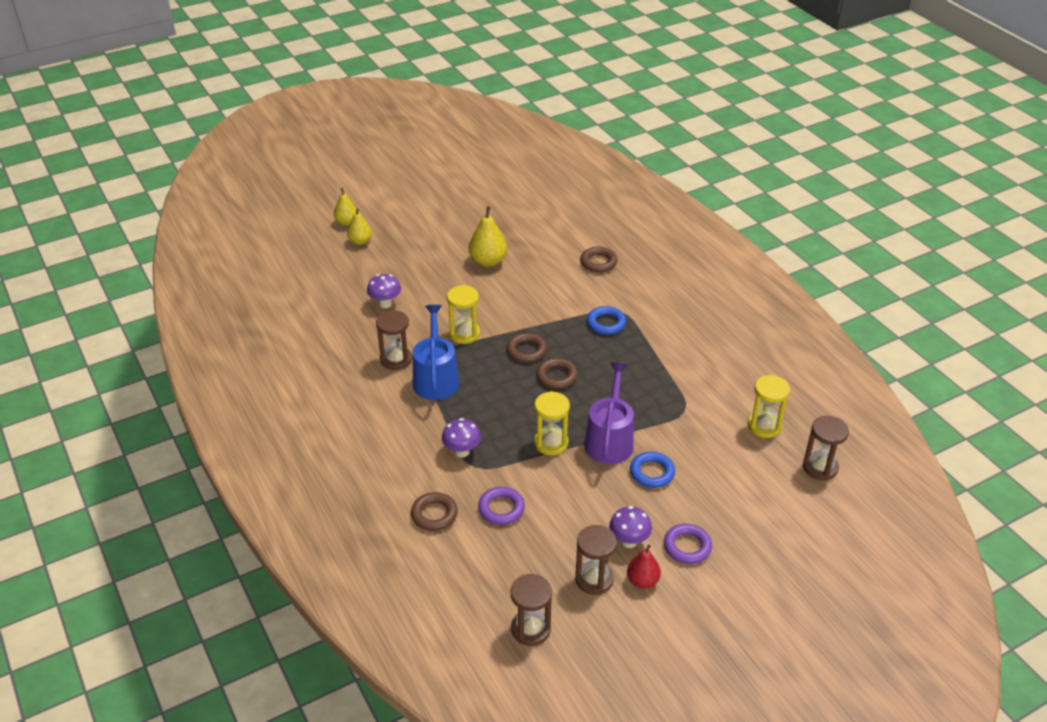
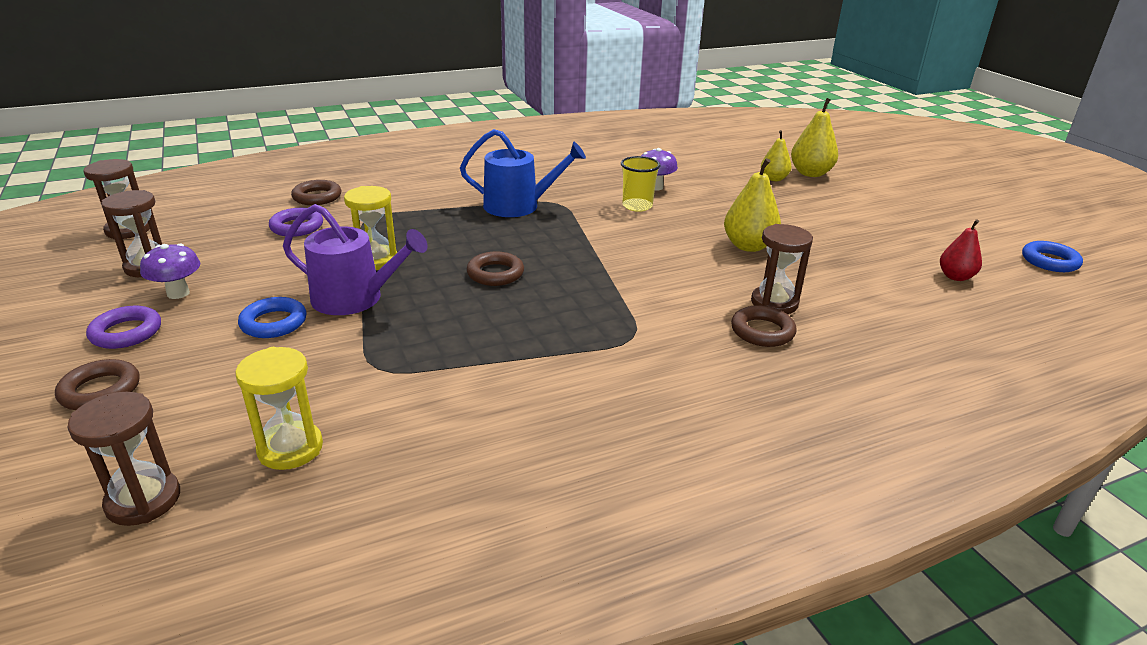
camera: 95 degrees right, 10 degrees down
(346, 222) = (810, 173): yellow pear -> yellow pear, size x1.54
(396, 359) = (556, 189): brown hourglass -> brown hourglass (774, 303)
(426, 313) = (637, 206): none -> yellow cup
(462, 451) = (395, 213): purple mushroom -> none
(464, 334) = (594, 224): yellow hourglass -> none
(526, 351) = (553, 258): brown ring -> brown ring (100, 390)
(606, 323) = (602, 322): blue ring -> blue ring (1049, 261)
(642, 581) = (112, 295): red pear -> red pear (955, 277)

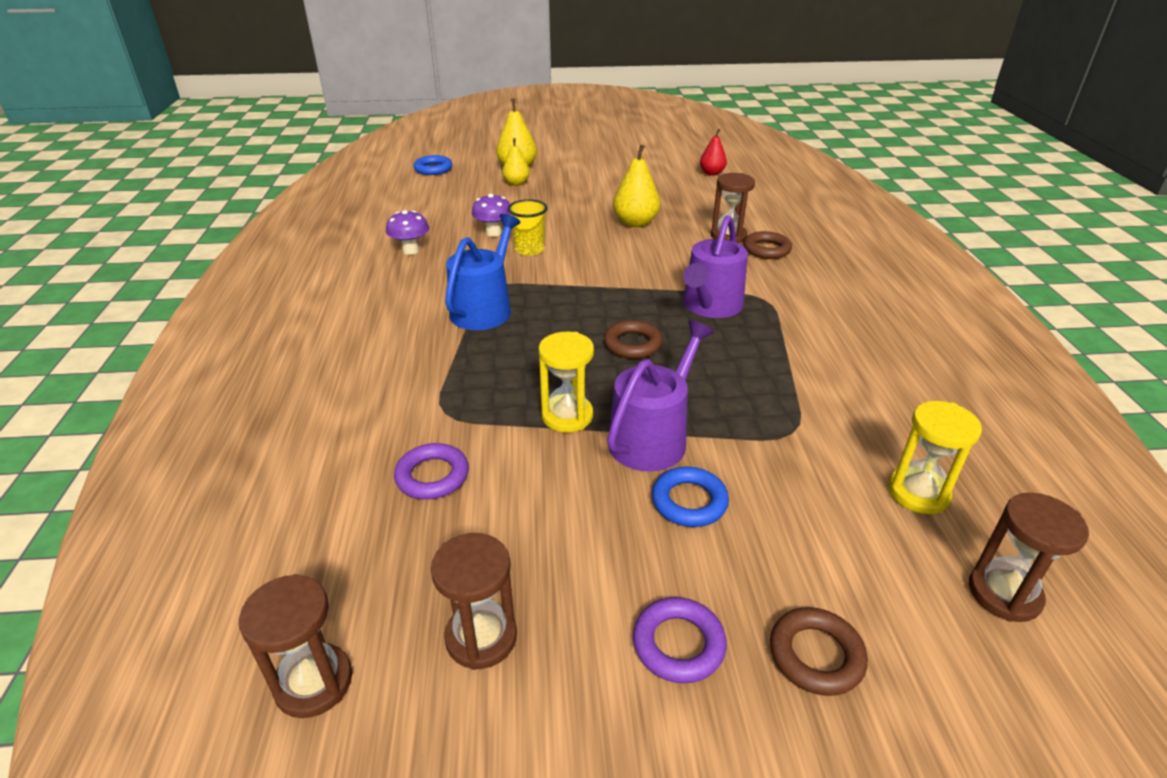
camera: 70 degrees left, 5 degrees up
(178, 293) = (583, 595): purple mushroom -> purple mushroom (411, 251)
(317, 197) = (341, 453): brown ring -> none
(592, 306) = (710, 306): none -> purple watering can
(1049, 261) = (702, 144): blue ring -> blue ring (433, 169)

